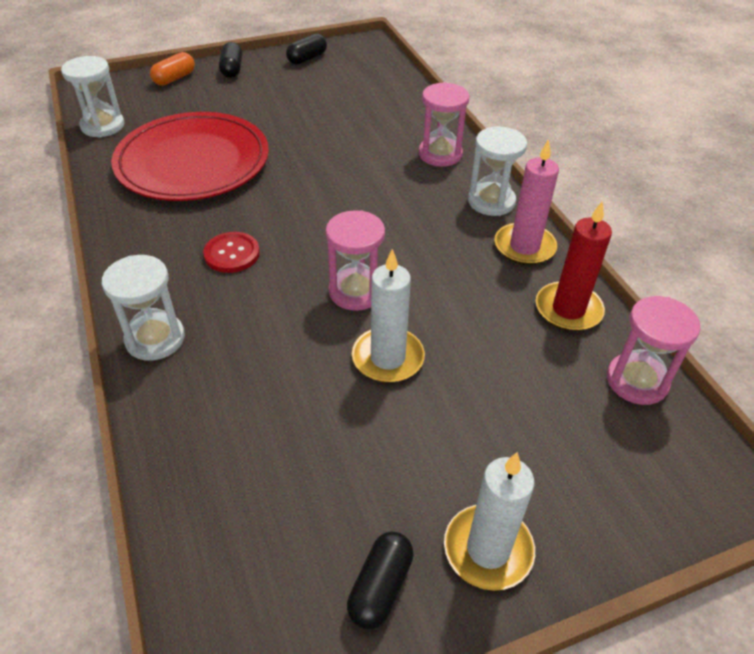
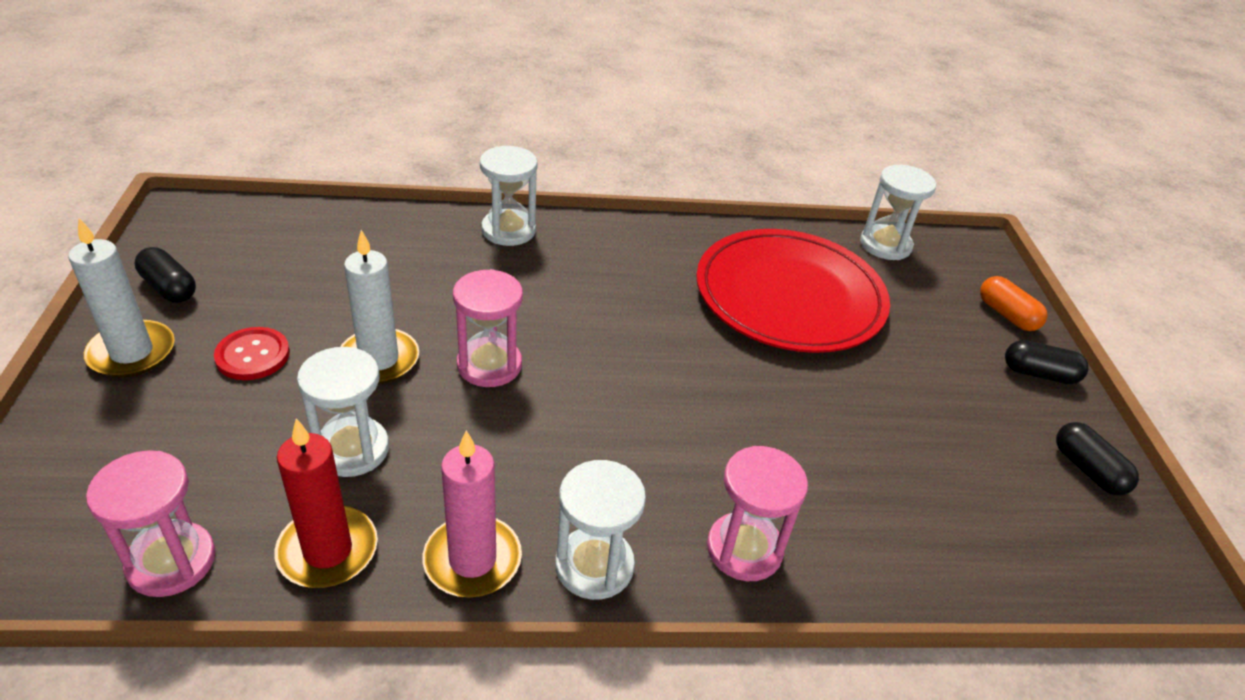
camera: 105 degrees right, 5 degrees down
(232, 254) = (602, 293): red button -> red button (253, 355)
(486, 333) = (352, 449): none -> white hourglass

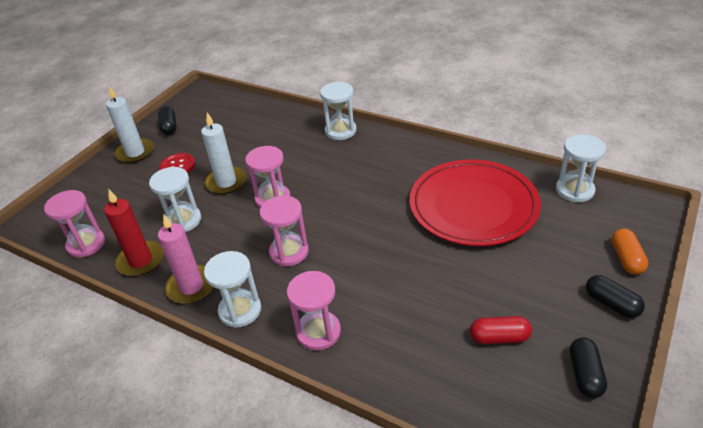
camera: 40 degrees right, 0 degrees up
(592, 442) = (289, 252): none -> pink hourglass
(968, 461) = (499, 338): none -> red capsule

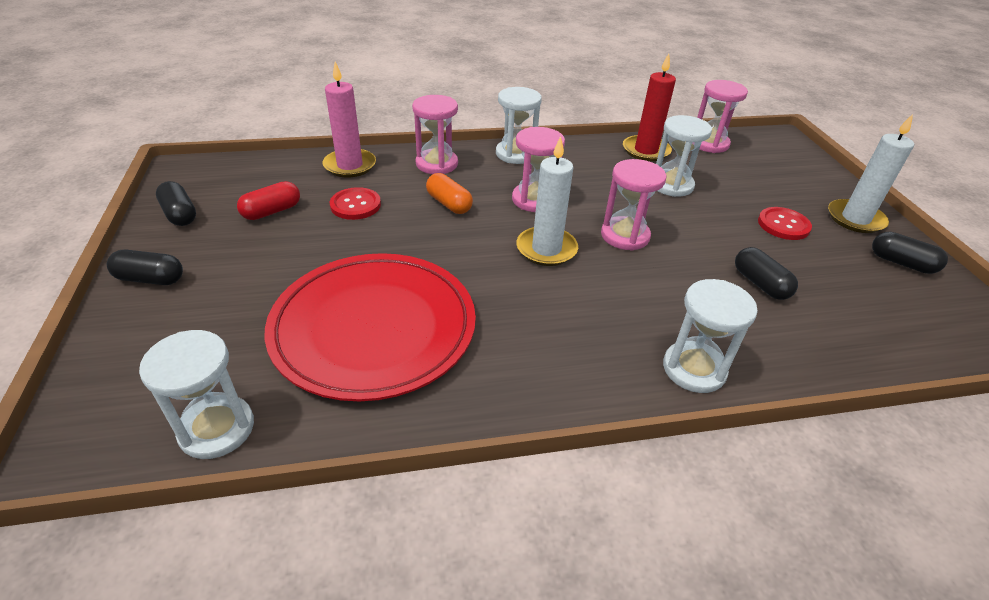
camera: 135 degrees right, 0 degrees up
(191, 287) = (576, 152): pink candle -> pink candle (350, 165)
(226, 182) = (702, 231): white candle -> white candle (546, 249)
(251, 146) = (760, 284): none -> black capsule
(425, 311) = (355, 205): none -> red button
(626, 259) = (126, 339): orange capsule -> orange capsule (449, 204)

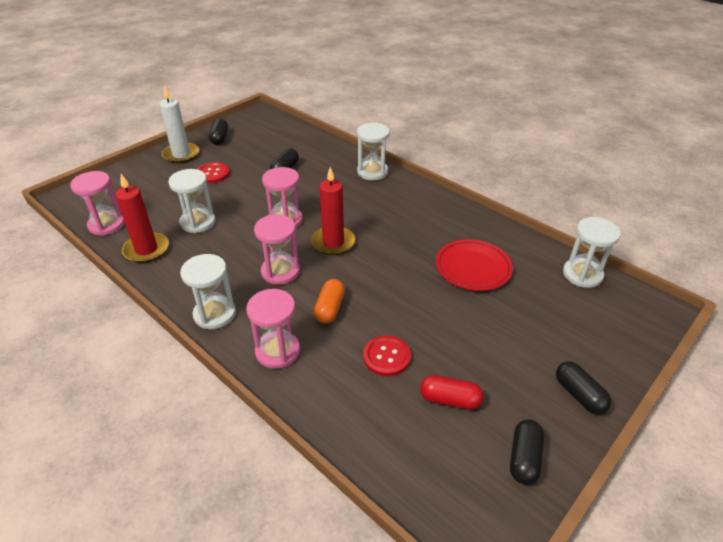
camera: 125 degrees left, 0 degrees up
(350, 165) = (337, 407): pink candle -> none
(374, 328) = (473, 268): red plate -> red plate, size x0.59
(546, 249) = (333, 242): white candle -> red candle

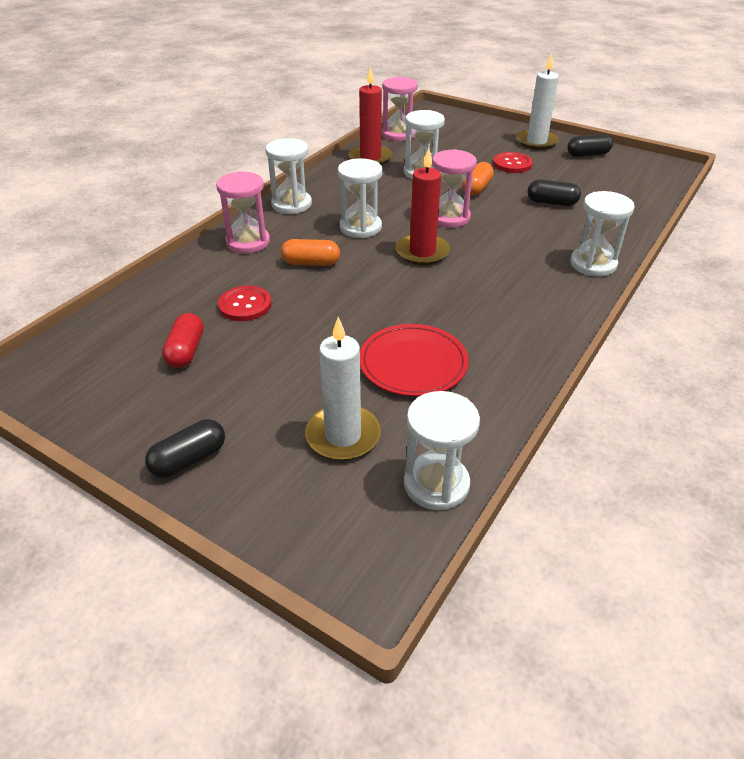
camera: 80 degrees right, 0 degrees up
(244, 198) = (477, 188): none -> orange capsule
(280, 271) = (360, 227): pink hourglass -> white hourglass
(524, 458) = (105, 406): black capsule -> none
(546, 310) = (343, 436): none -> white candle

